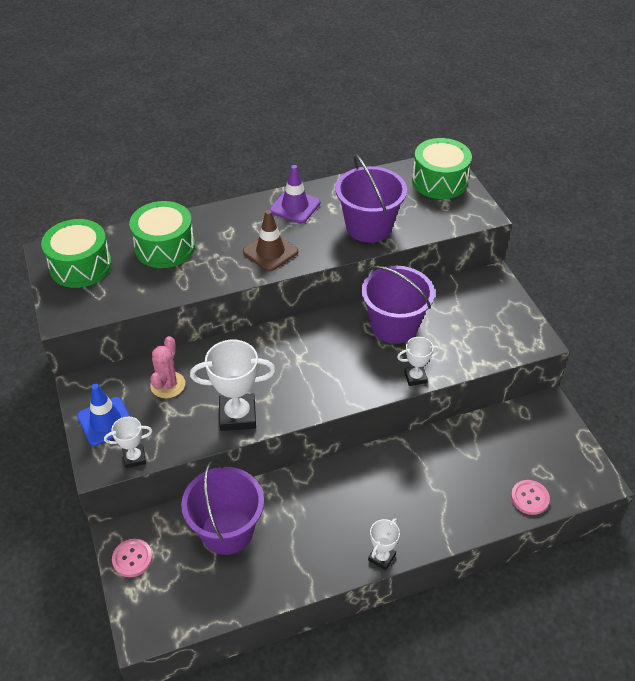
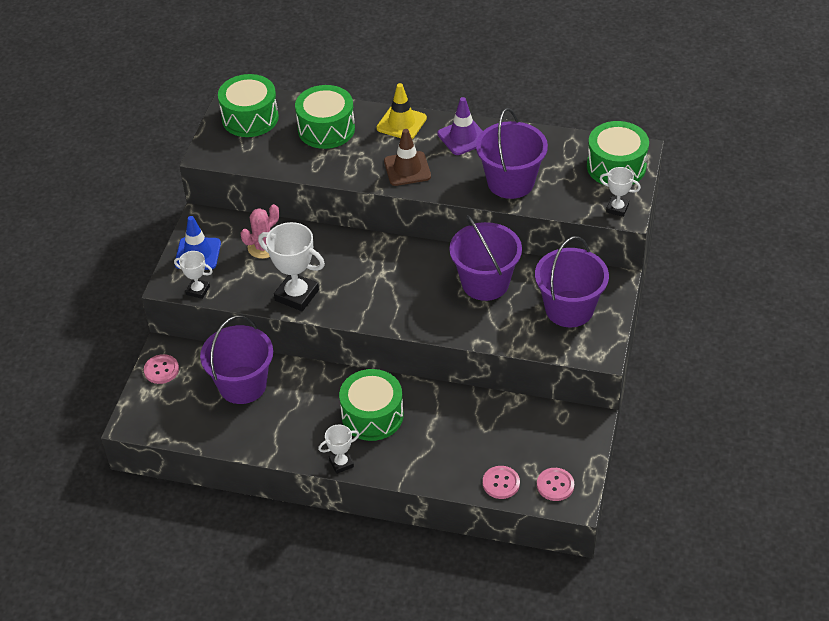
camera: 35 degrees right, 0 degrees up
(230, 215) = (401, 123): none -> yellow traffic cone
(371, 495) = (372, 415): none -> green drum
(415, 377) = (463, 332): white trophy -> white trophy (617, 208)
(480, 316) = (569, 309): none -> purple bucket
(572, 475) = (555, 485): none -> pink button

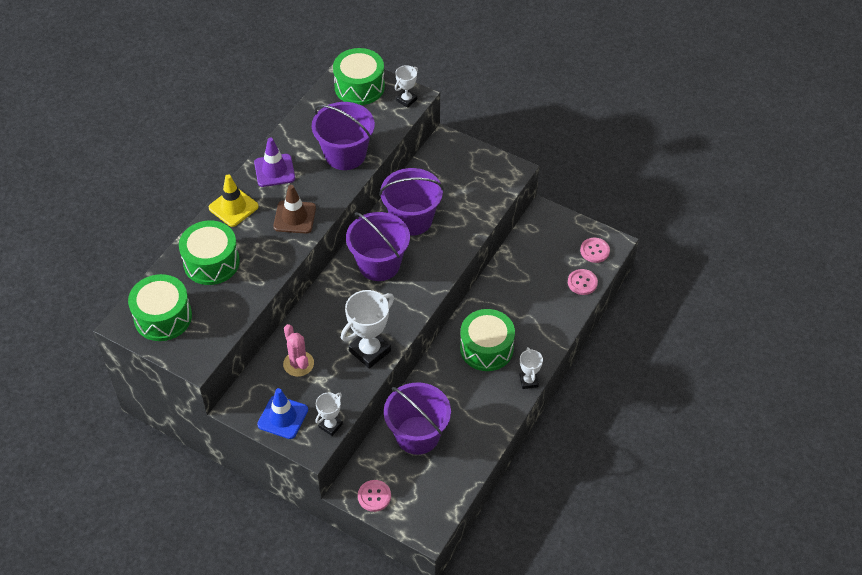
camera: 75 degrees left, 5 degrees up
(569, 309) = (462, 176): purple bucket -> purple bucket (379, 264)

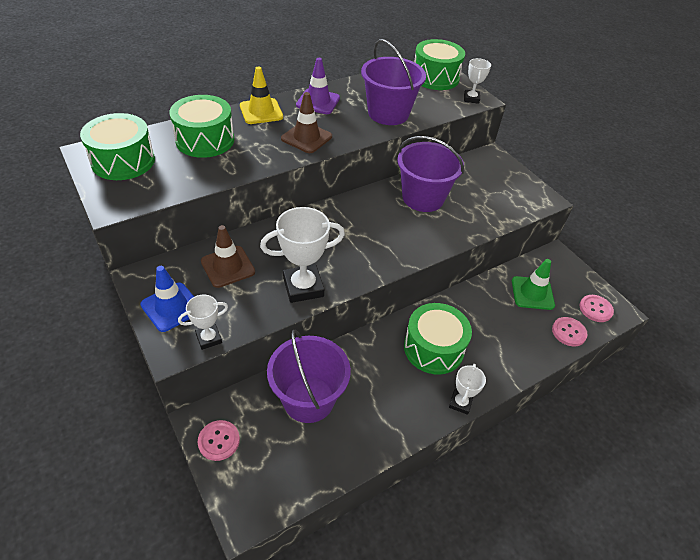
camera: 25 degrees right, 5 degrees down
(298, 364) = (228, 266): pink cactus -> brown traffic cone
(379, 264) = (367, 219): purple bucket -> none
(406, 100) = (471, 99): white trophy -> white trophy turned 60 degrees counterclockwise
(539, 261) = (532, 293): none -> green traffic cone

